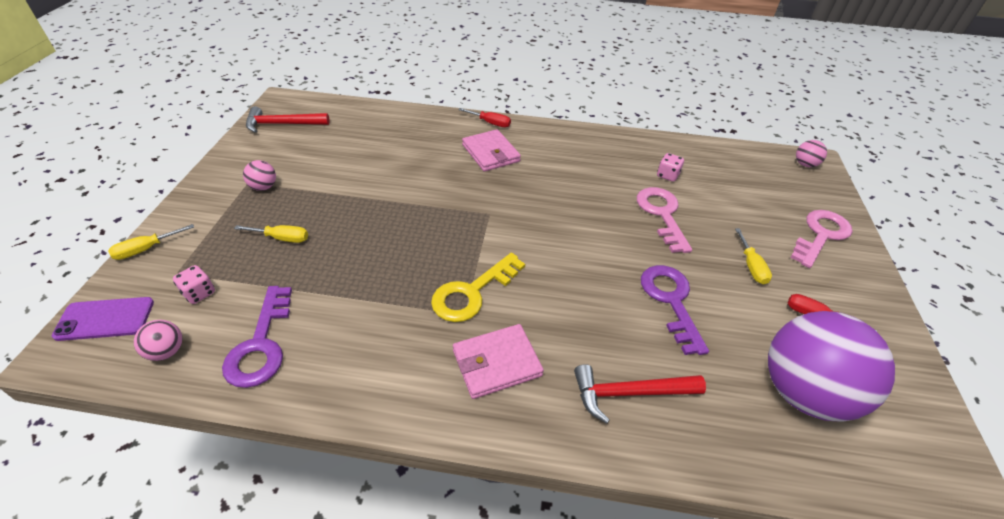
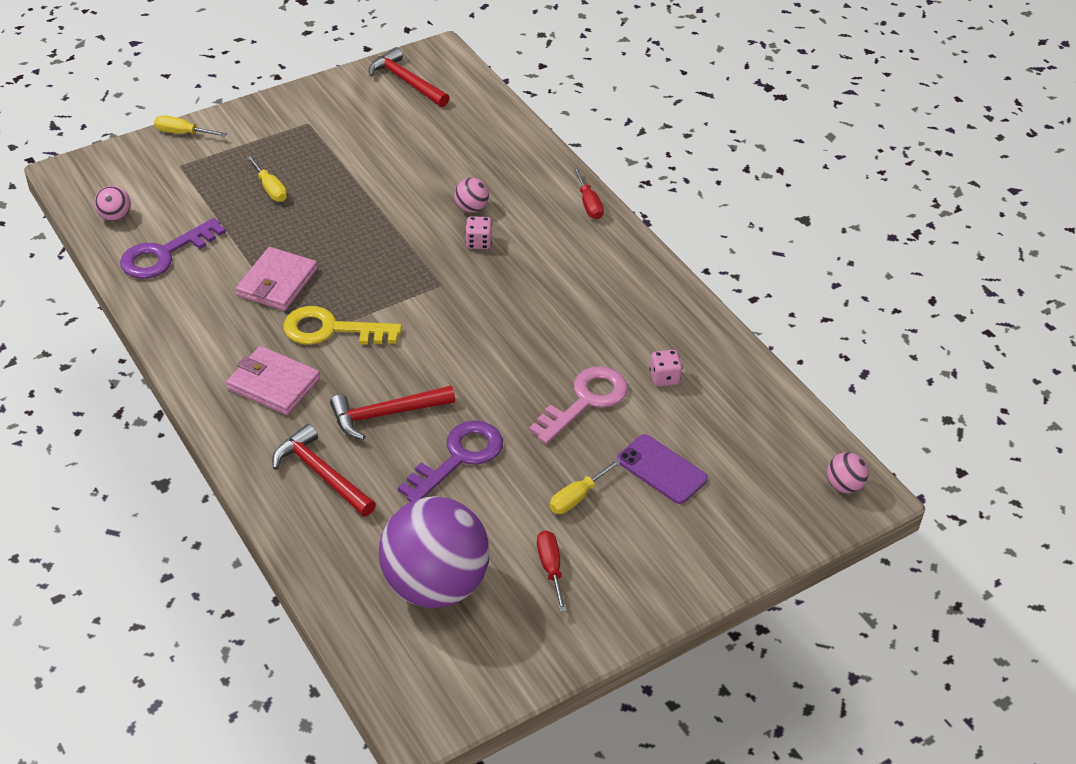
camera: 50 degrees right, 0 degrees up
(105, 319) = (109, 168): purple phone -> purple phone (661, 469)
(199, 293) = (174, 191): pink dice -> pink dice (478, 242)
(264, 187) = (313, 135): pink ball -> pink ball (471, 208)
(491, 153) = (536, 234): pink wallet -> pink wallet (277, 282)
(592, 314) = (386, 414): none -> red hammer
(821, 235) = (700, 538): pink key -> none

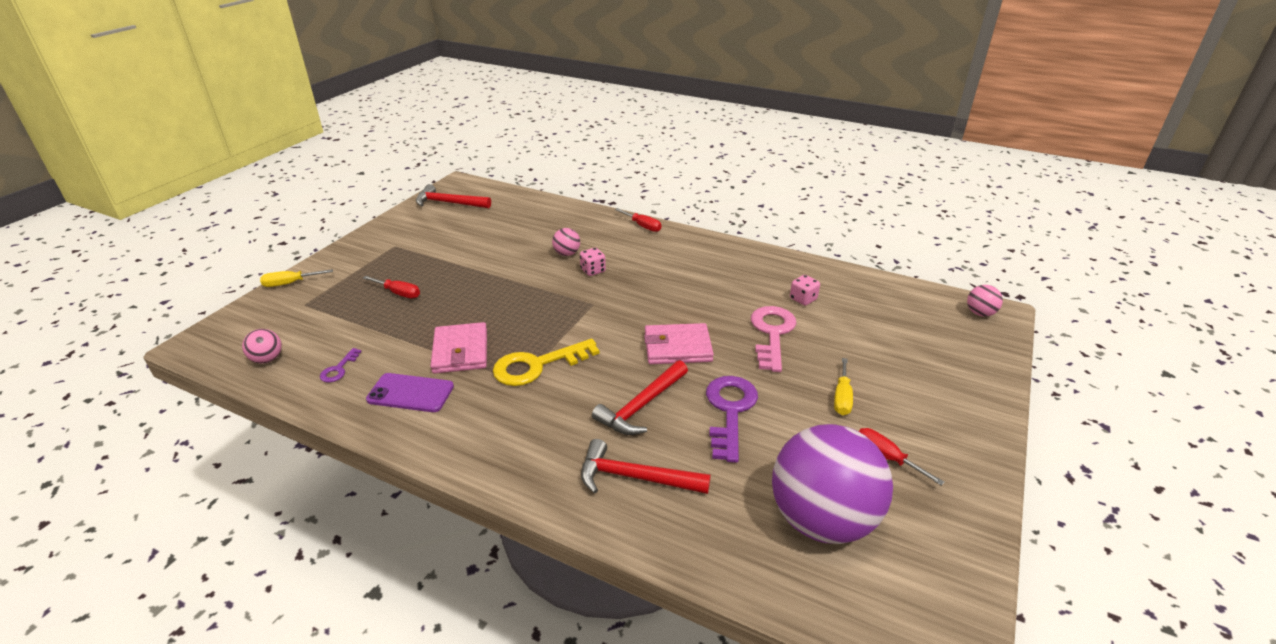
camera: 30 degrees left, 10 degrees down
(165, 254) = (339, 369): purple key -> purple key, size x0.48
(270, 189) = (398, 293): yellow screwdriver -> red screwdriver
(273, 384) = (525, 425): pink wallet -> pink wallet (677, 347)
(661, 469) = (870, 353): purple phone -> purple phone (410, 393)

